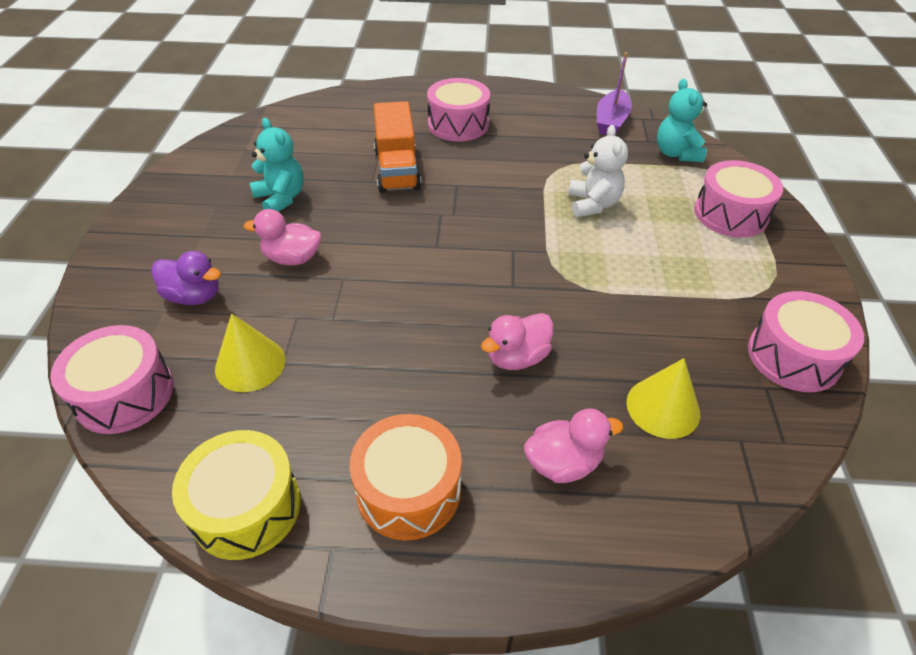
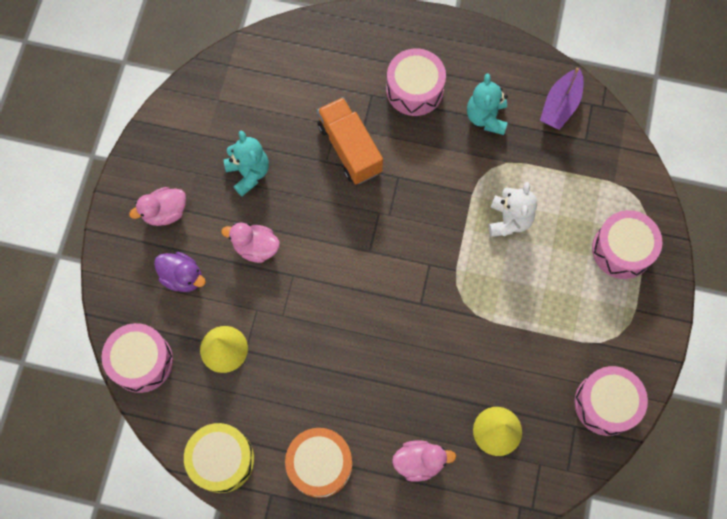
camera: 10 degrees right, 25 degrees up
(397, 169) = (349, 148): orange truck -> orange truck turned 150 degrees clockwise
(517, 357) = (409, 373): pink duck -> pink duck (165, 212)
(676, 153) = (605, 162): turquoise teddy bear -> turquoise teddy bear (486, 117)

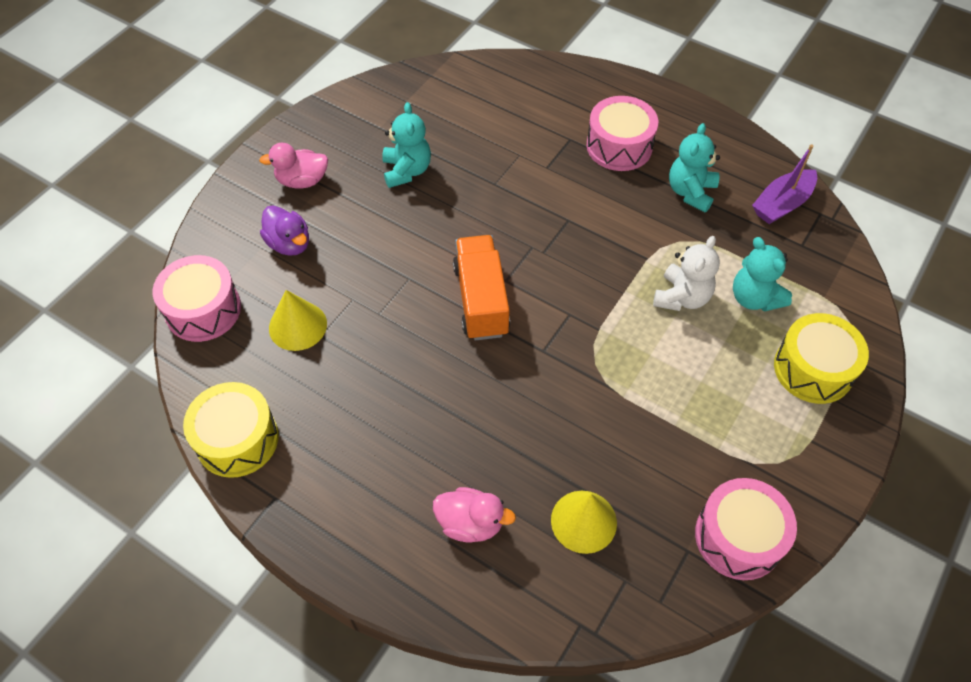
camera: 20 degrees right, 15 degrees down
(256, 247) = (381, 239): pink duck -> none
(320, 464) = (348, 484): orange drum -> none
(349, 148) = (525, 179): orange truck -> orange truck (481, 300)
(563, 202) = (754, 298): none -> turquoise teddy bear
(622, 250) = (813, 369): pink drum -> yellow drum

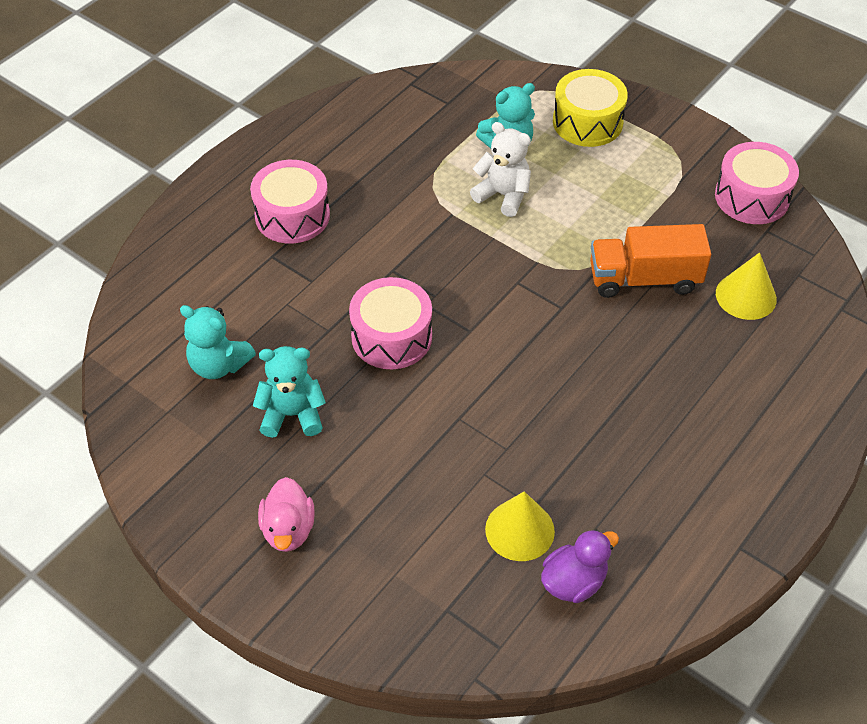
camera: 85 degrees left, 5 degrees down
(203, 310) = (489, 636): pink drum -> pink drum (391, 337)
(237, 439) = (672, 587): yellow drum -> none
(289, 244) = (393, 542): purple duck -> purple duck (574, 582)
(470, 523) = (755, 379): pink duck -> none
(481, 300) = (495, 354): orange truck -> orange truck (644, 279)
(690, 192) = (369, 169): turquoise teddy bear -> turquoise teddy bear (219, 365)
(782, 204) = (395, 106): purple boat -> none

